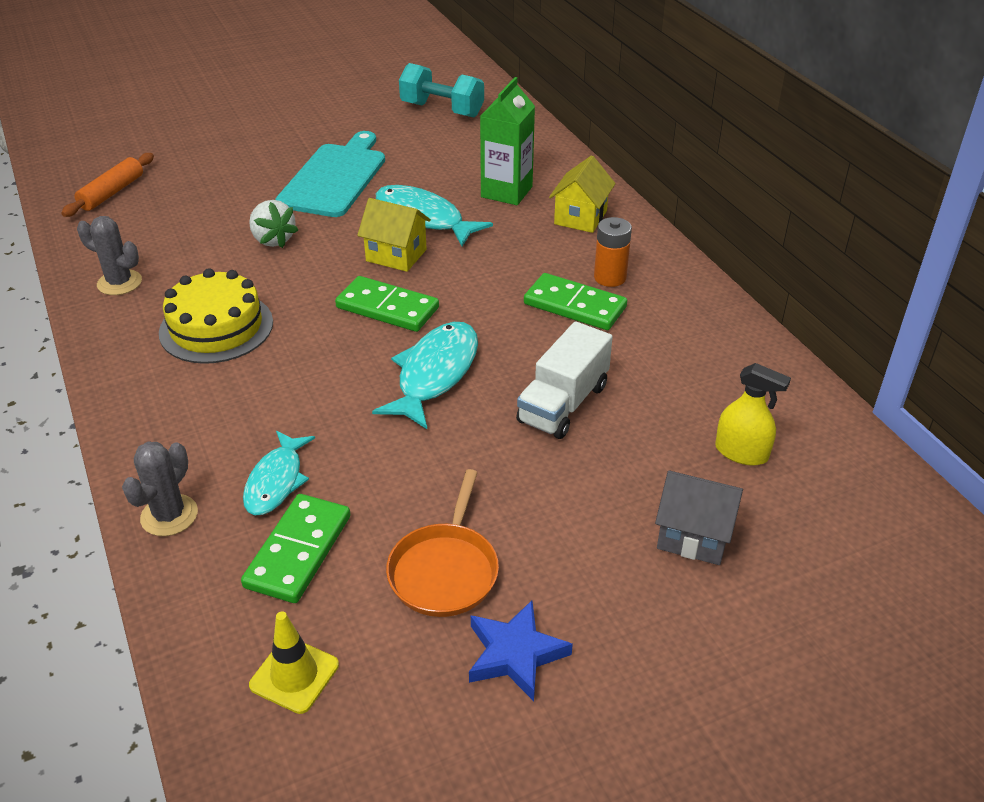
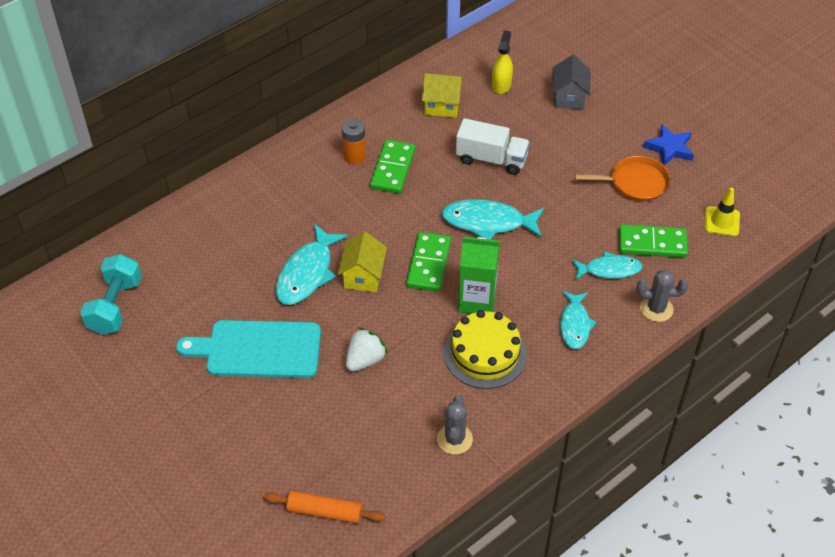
camera: 105 degrees left, 10 degrees up
(203, 418) = (575, 325): none -> turquoise fish
(506, 192) = (254, 231): green carton -> green carton (477, 301)
(580, 217) = (281, 182): yellow house -> yellow house (442, 106)

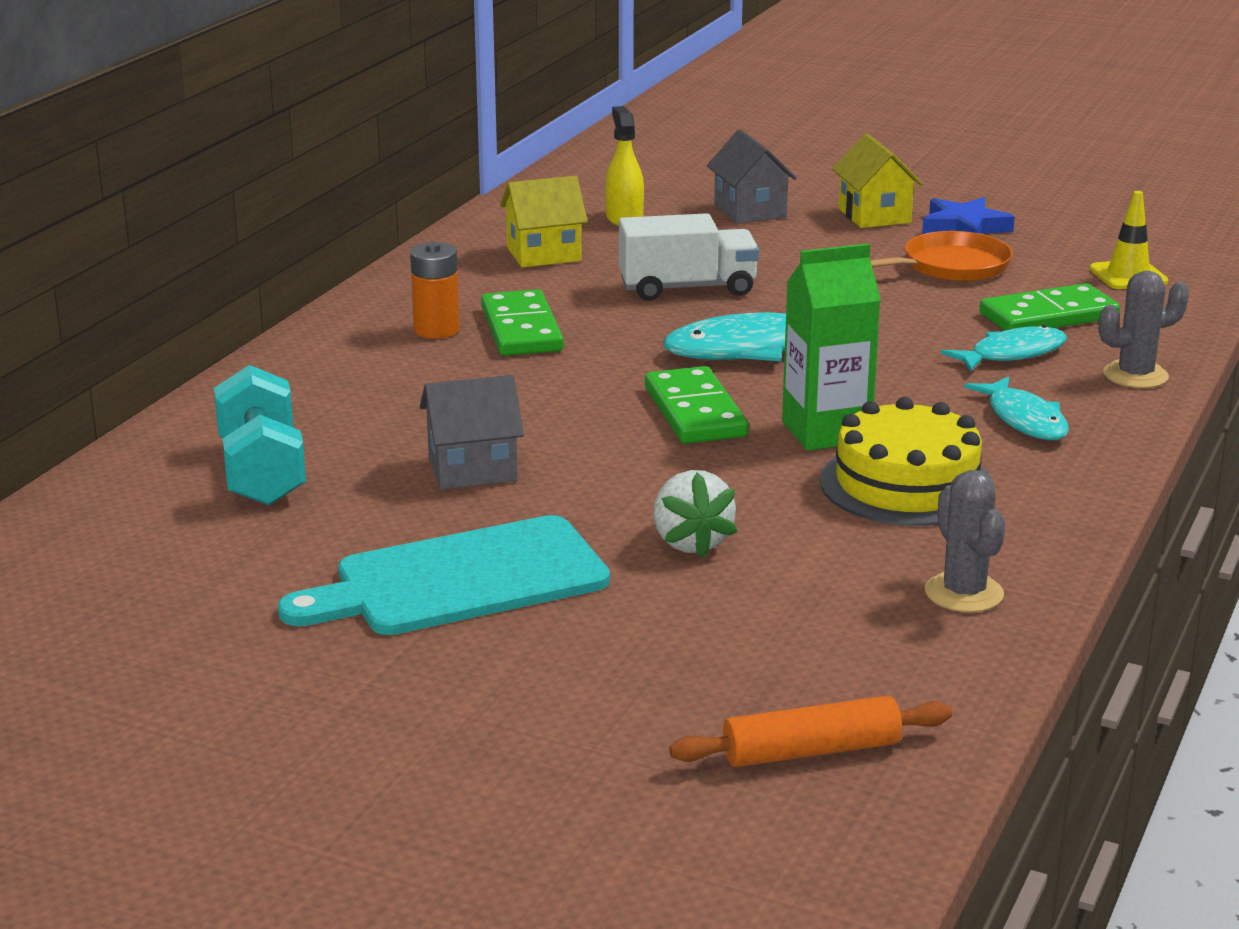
camera: 25 degrees left, 25 degrees down
(115, 306) = (90, 597): turquoise dumbbell -> turquoise dumbbell (261, 472)
(307, 273) = (472, 469): turquoise fish -> grey house
(363, 276) = (586, 450): yellow house -> yellow house (874, 216)
(365, 360) = (690, 542): white strawberry -> white strawberry turned 150 degrees clockwise

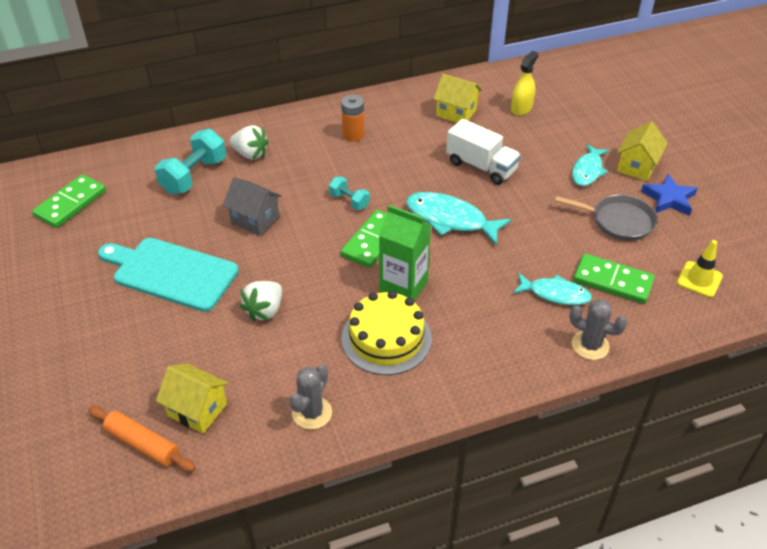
camera: 45 degrees right, 20 degrees up
(310, 412) = (250, 154): none -> white strawberry
(522, 329) = (383, 153): green domino -> green domino (70, 204)
(576, 392) = (349, 201): none -> turquoise dumbbell
(750, 211) = (583, 132): grey house -> none
(812, 677) = (197, 410): none -> yellow house
(951, 266) = (619, 221): orange pan -> grey pan
(1024, 420) = (494, 337): turquoise fish -> turquoise fish (587, 170)

